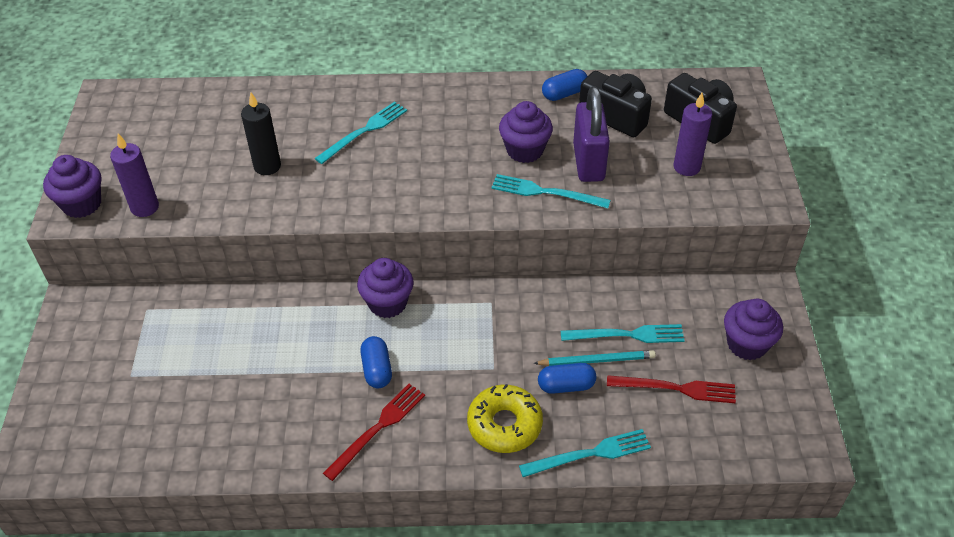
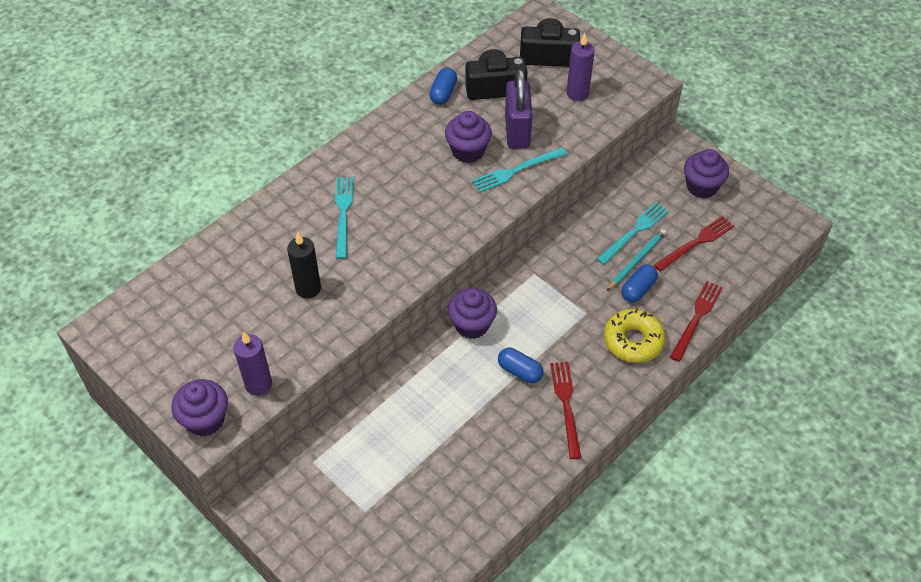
camera: 45 degrees left, 5 degrees up
(588, 162) = (517, 131): purple padlock -> purple padlock turned 45 degrees clockwise
(590, 454) = (696, 318): turquoise fork -> red fork

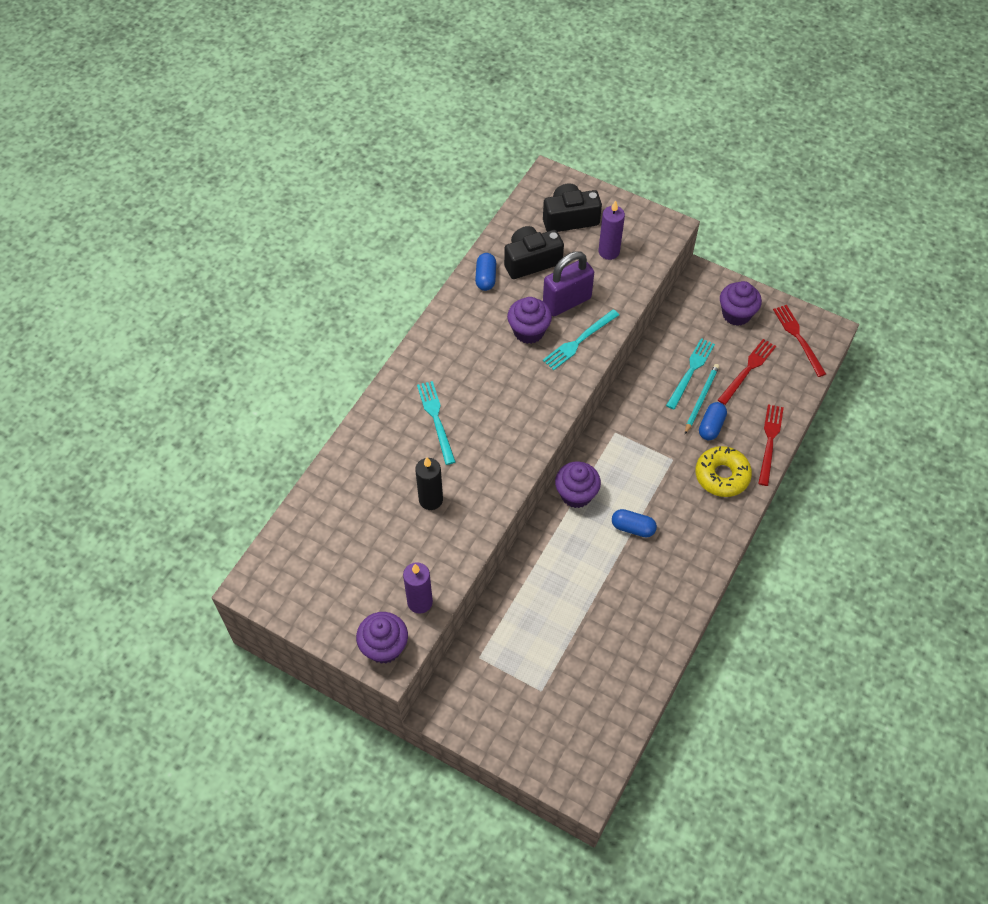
camera: 15 degrees left, 5 degrees up
(517, 131) = (567, 302): purple padlock -> purple padlock turned 75 degrees clockwise
(566, 405) = (683, 549): red fork -> red fork (798, 338)

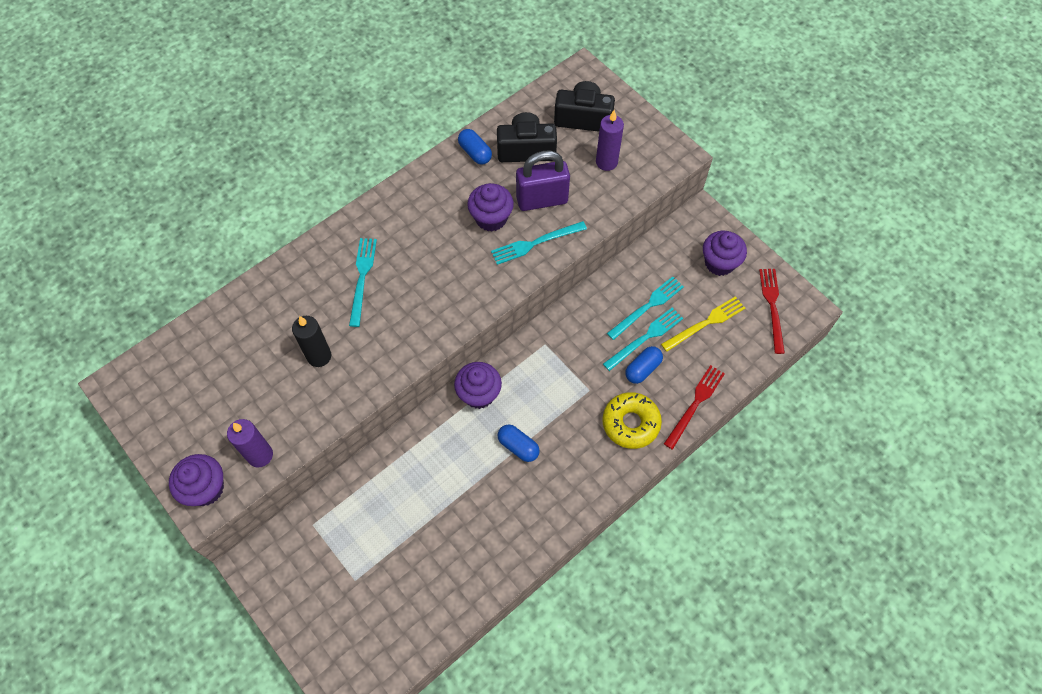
camera: 20 degrees right, 5 degrees up
(486, 278) = (475, 153): blue capsule -> blue capsule turned 60 degrees counterclockwise
(701, 399) = (645, 338): turquoise pencil -> turquoise fork
(747, 370) = (705, 323): red fork -> yellow fork

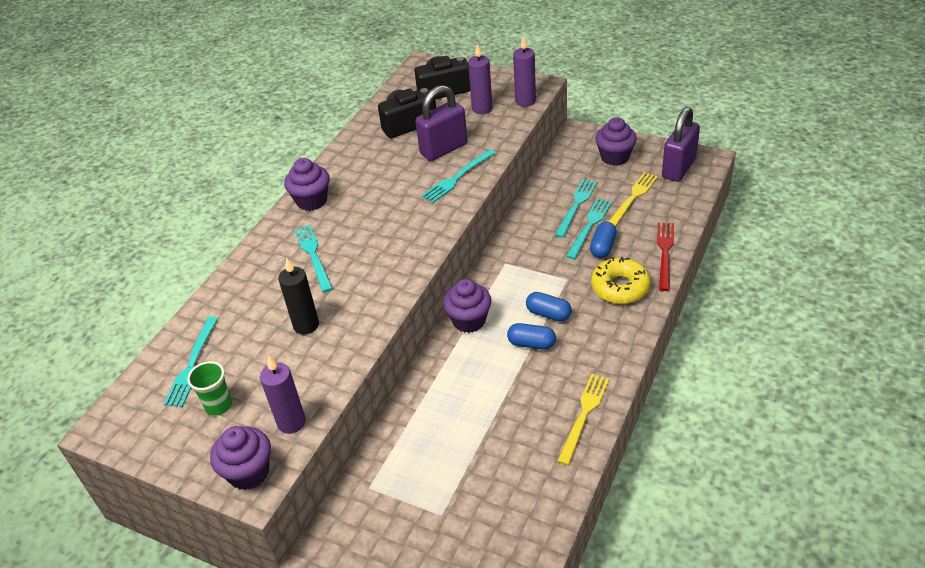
camera: 20 degrees left, 20 degrees down
(210, 352) = (192, 364): none -> turquoise fork
(212, 408) = (218, 405): none -> green cup
(475, 153) = (364, 140): blue capsule -> blue capsule (548, 314)
(491, 218) = (407, 175): purple cupcake -> purple cupcake (312, 201)
(520, 544) = (584, 415): none -> yellow fork
(653, 171) = (525, 101): none -> purple candle
(772, 307) = (678, 168): red fork -> purple padlock

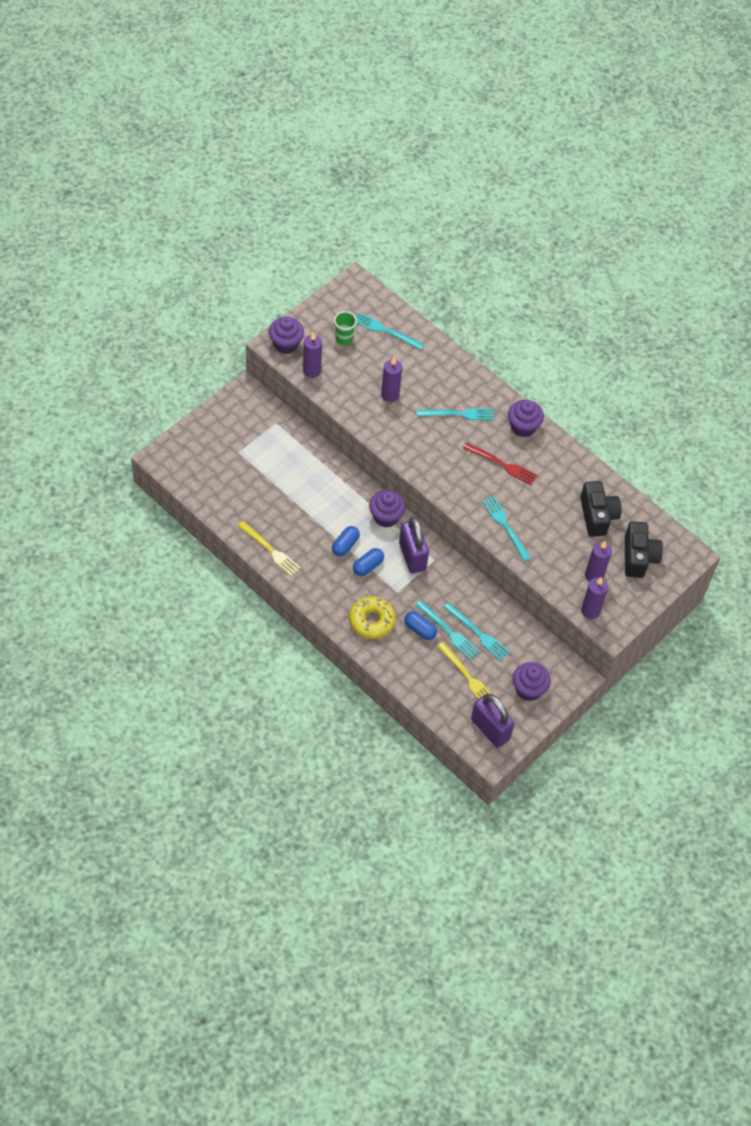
camera: 100 degrees right, 15 degrees up
(306, 325) = (390, 395): black candle -> purple candle
(444, 149) = (548, 529): purple padlock -> purple padlock (412, 556)
(665, 253) = (392, 667): red fork -> red fork (502, 464)

